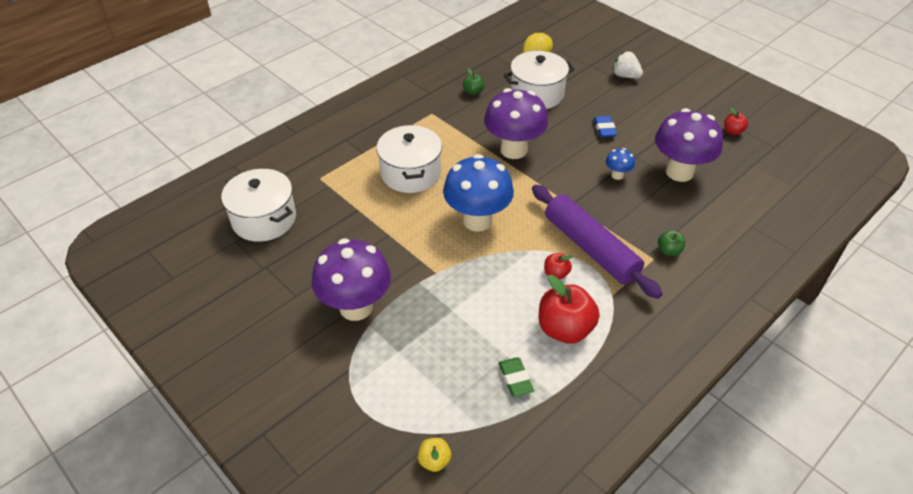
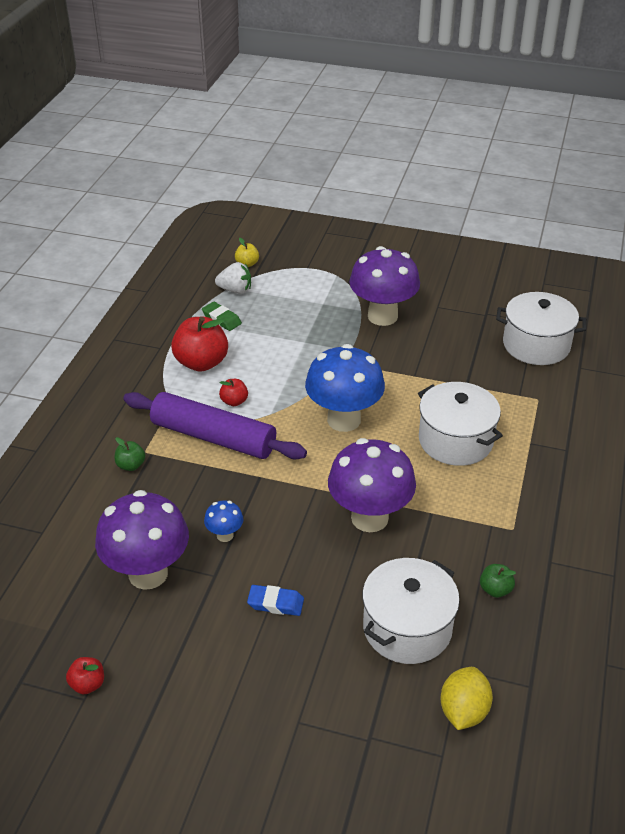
camera: 150 degrees right, 5 degrees down
(604, 129) = (275, 603): blue eraser -> blue eraser turned 45 degrees counterclockwise
(625, 76) = (298, 738): white strawberry -> white strawberry (235, 290)

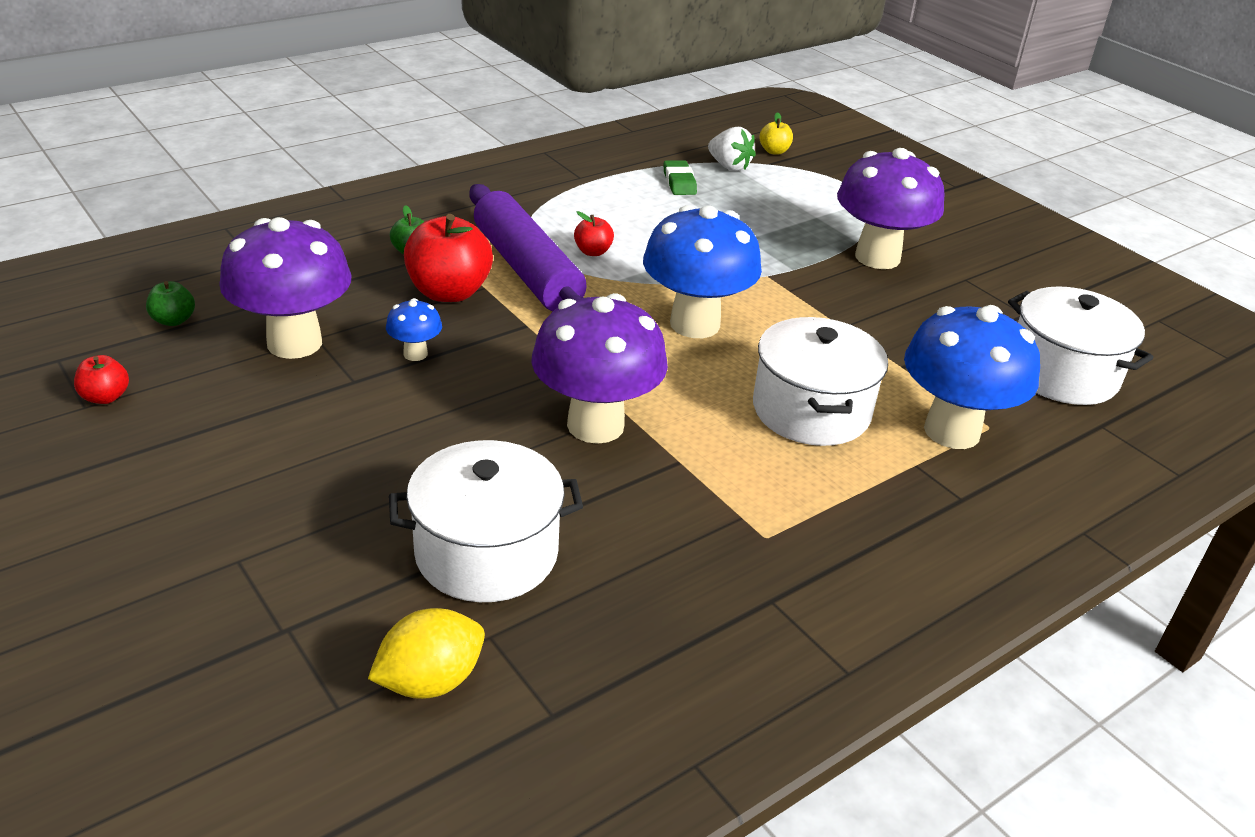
camera: 35 degrees right, 5 degrees down
(201, 363) = (605, 206): red apple -> red apple (449, 292)
(275, 603) = (377, 440): blue eraser -> none
(495, 590) = (652, 584): green apple -> green apple (173, 320)
(525, 412) = (952, 431): none -> blue mushroom

